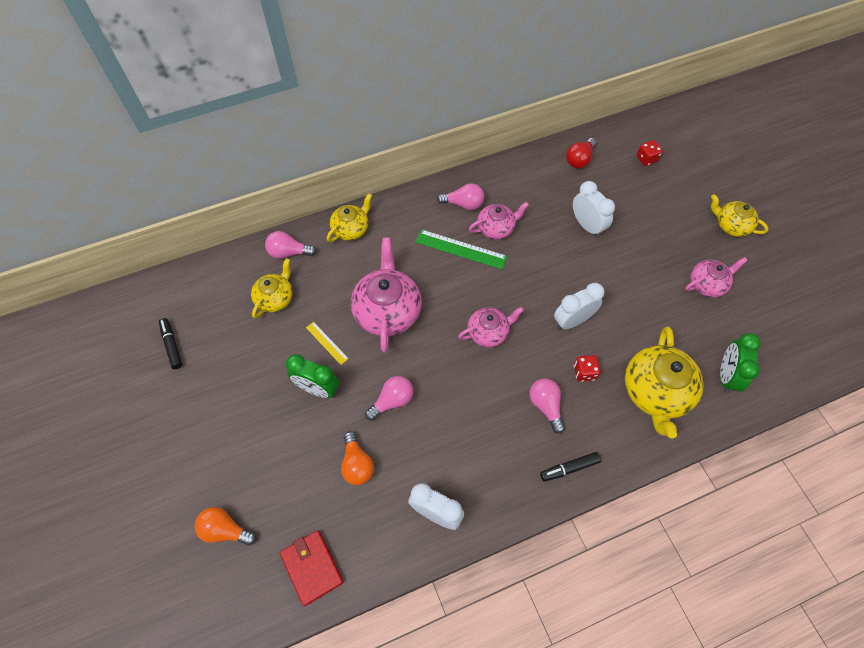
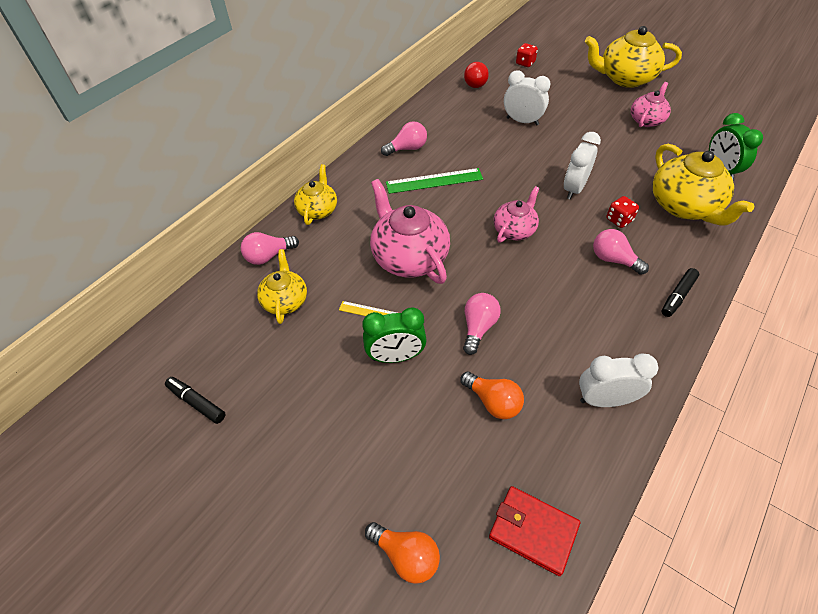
camera: 30 degrees left, 10 degrees down
(225, 530) = (406, 555): orange light bulb -> orange light bulb turned 135 degrees counterclockwise
(496, 228) = (451, 153): pink teapot -> none
(731, 225) = (625, 78): yellow teapot -> yellow teapot, size x1.70

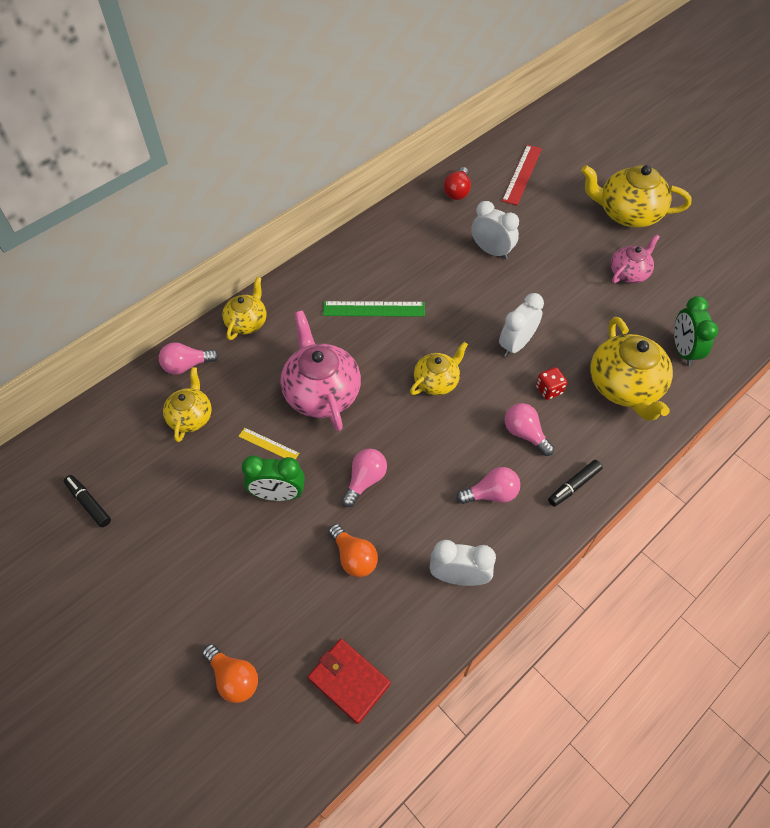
camera: 10 degrees right, 5 degrees up
(407, 148) = (358, 264): pink light bulb -> pink light bulb (491, 494)
(514, 230) = (437, 381): pink teapot -> yellow teapot
(525, 63) = (522, 174): red dice -> red ruler

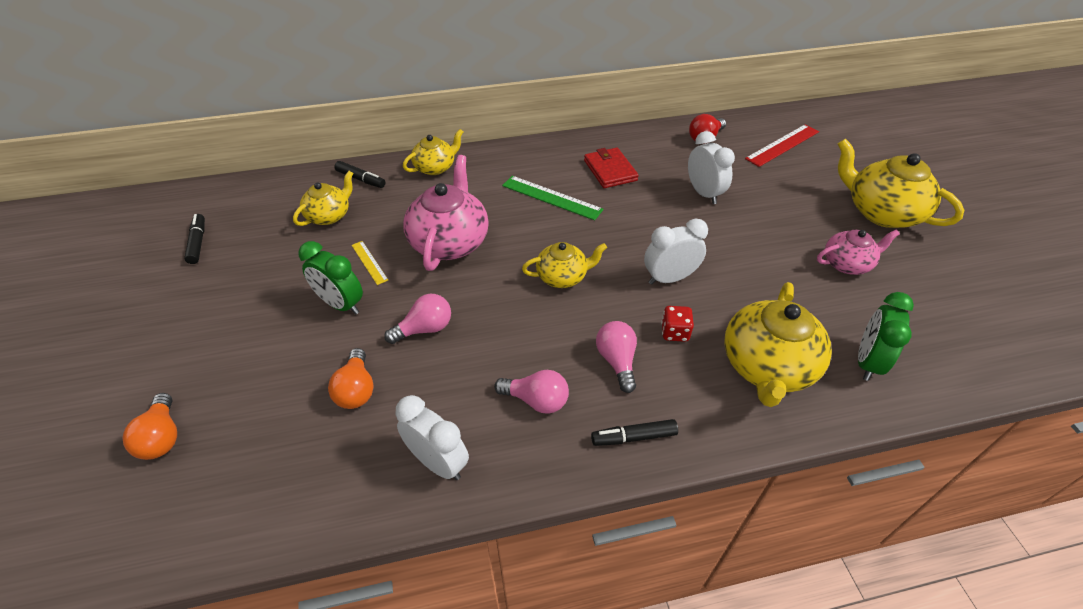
camera: 30 degrees right, 10 degrees down
(187, 365) = (361, 179): pink light bulb -> black marker
(349, 681) = (249, 501): red wallet -> red wallet (610, 170)

